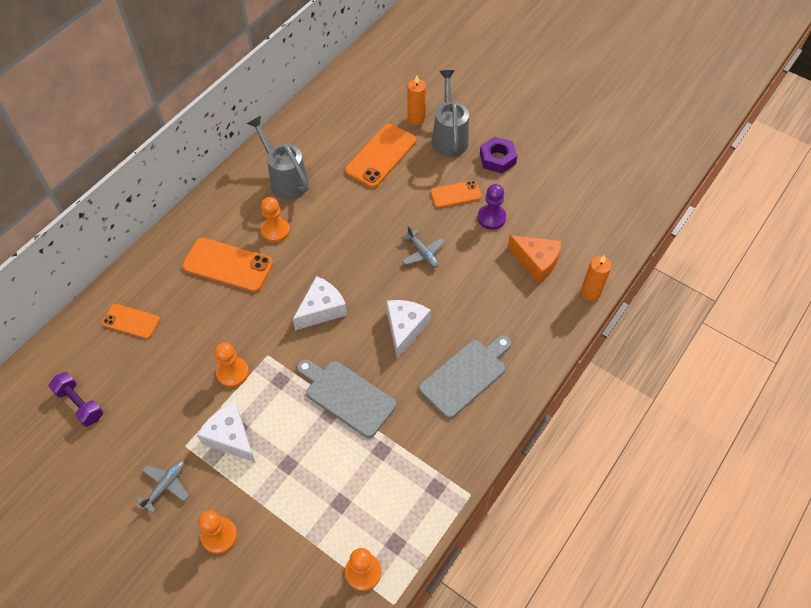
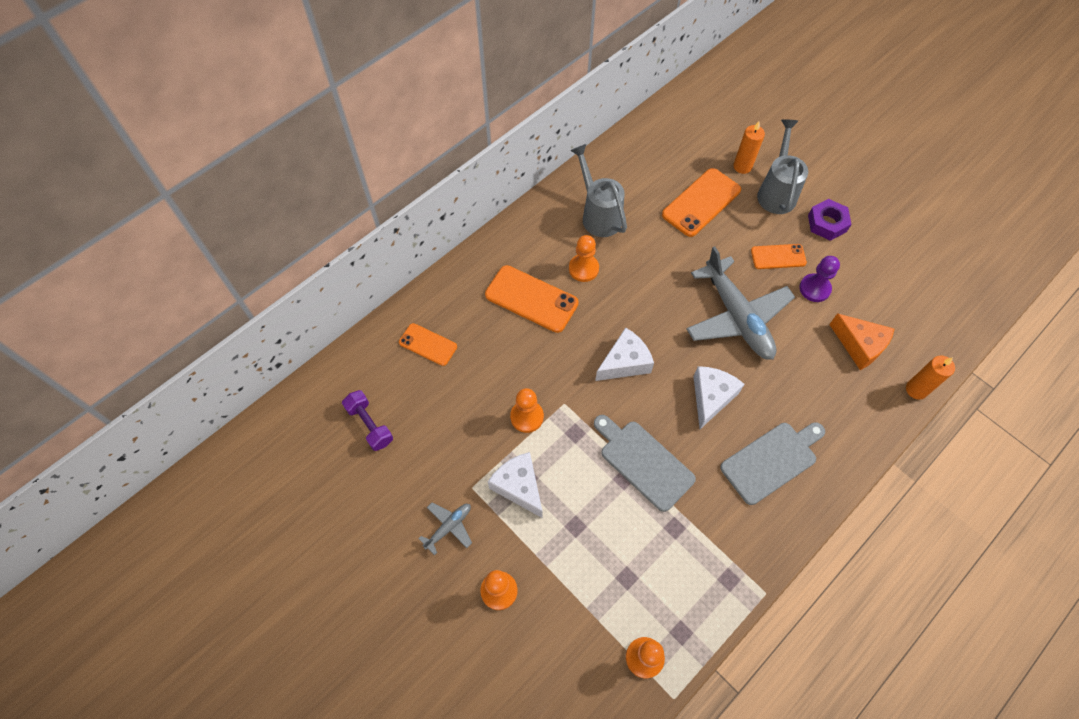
camera: 10 degrees right, 5 degrees up
(422, 253) = (737, 317): grey plane -> grey plane, size x2.25

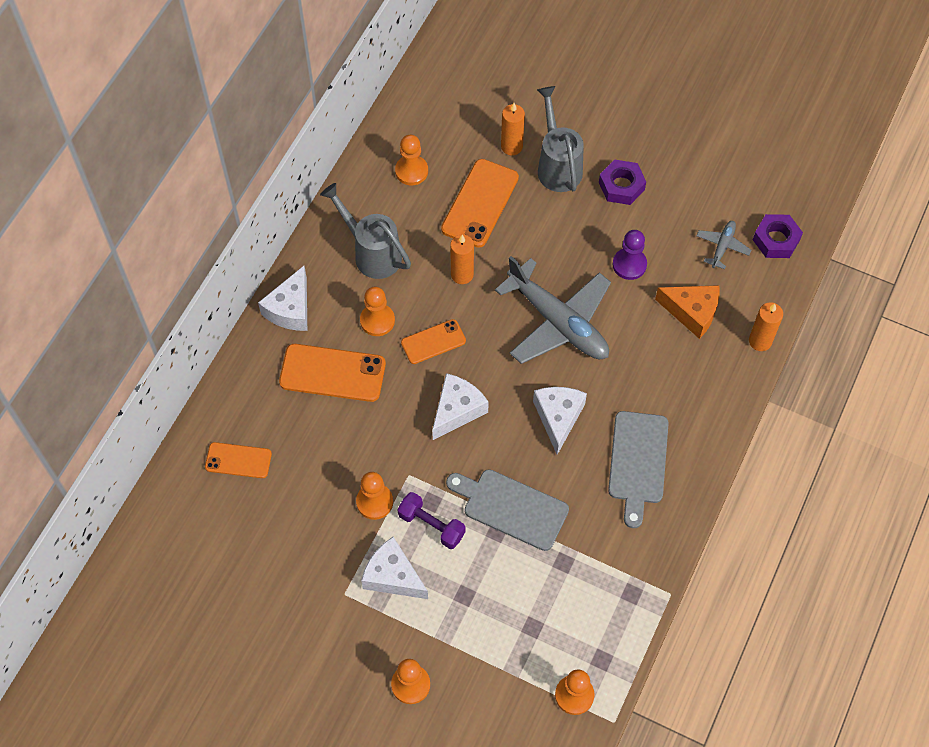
camera: 20 degrees left, 0 degrees up
(370, 425) = (210, 567): purple dumbbell -> purple dumbbell (431, 525)
(449, 527) = (336, 641): grey plane -> grey plane (722, 246)
(516, 238) = (290, 309): none -> white cheese
(653, 162) = (411, 171): none -> orange pawn
(667, 253) = (462, 274): none -> orange candle
(771, 460) = (638, 462): grey cutting board -> grey cutting board turned 150 degrees clockwise
(778, 257) = (581, 241): orange phone -> orange phone (433, 342)
(954, 307) = (776, 240): none -> purple nut

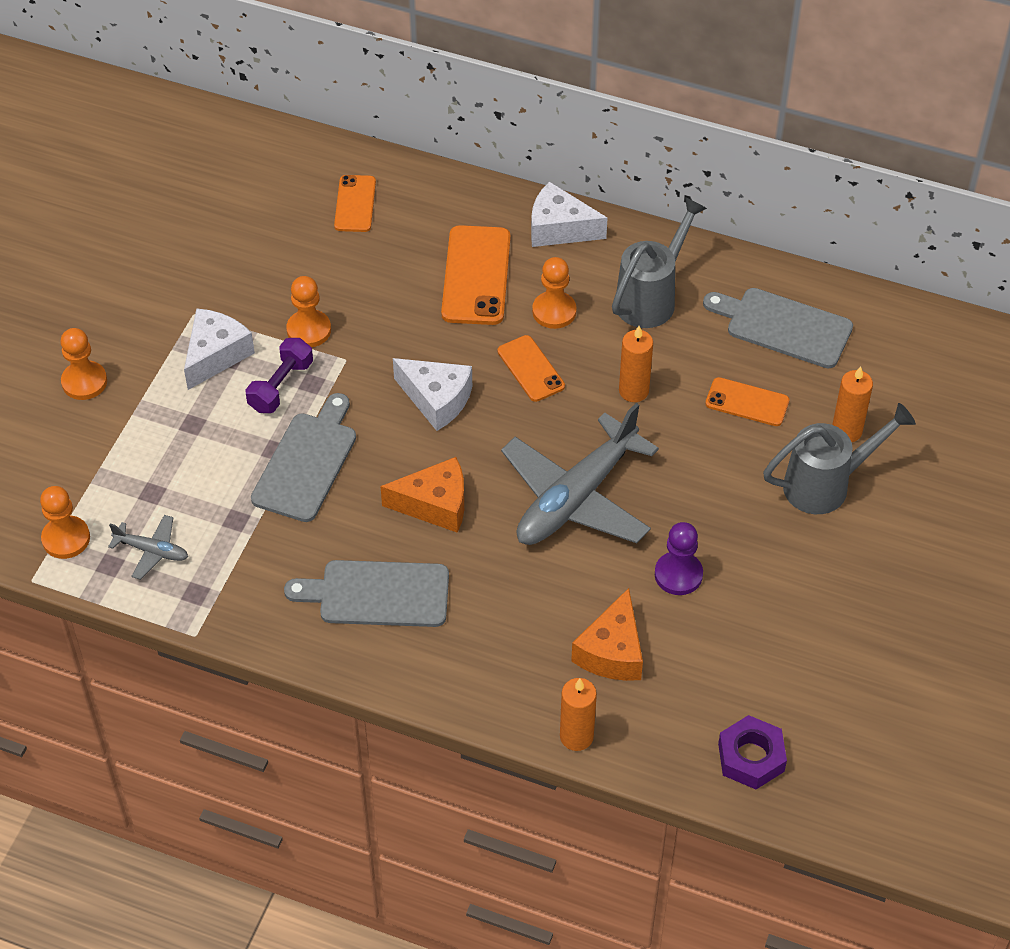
camera: 85 degrees right, 10 degrees down
(411, 171) = (783, 327): orange pawn -> grey cutting board
(480, 203) = (747, 402): orange phone -> orange phone, size x0.61
(558, 418) = (435, 504): white cheese -> orange cheese
(621, 186) = (807, 561): purple nut -> none
(722, 246) = (727, 687): grey plane -> grey plane (152, 551)

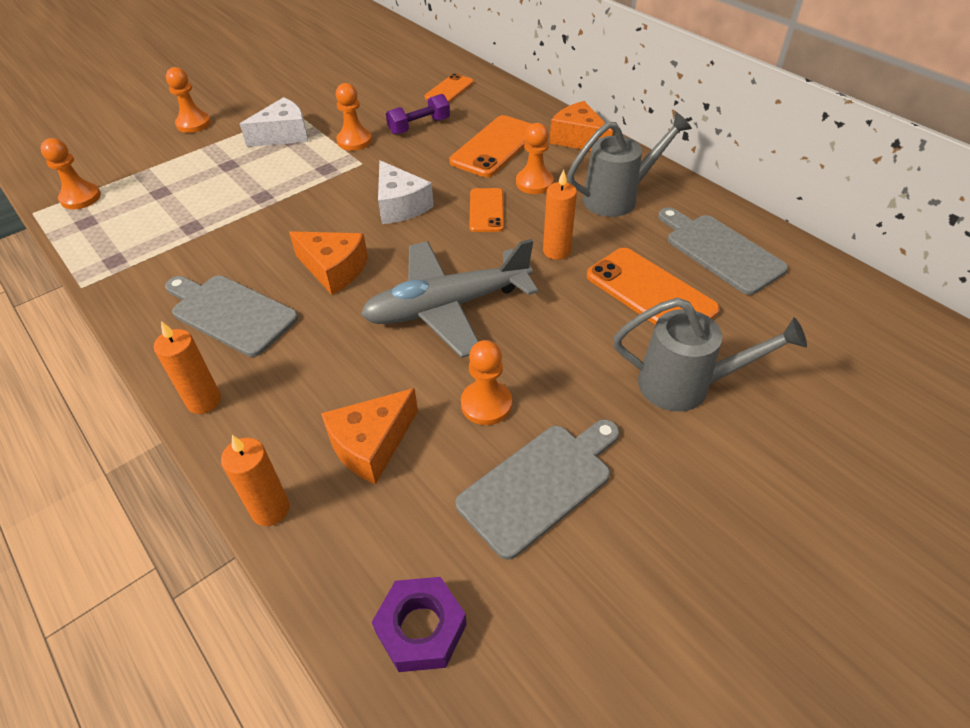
camera: 30 degrees right, 5 degrees down
(152, 551) = (120, 224): grey plane -> none
(281, 386) = (305, 163): purple dumbbell -> purple dumbbell (419, 126)
(306, 462) = (274, 211): grey cutting board -> grey cutting board (539, 484)
(559, 228) = (578, 139): white cheese -> orange cheese
(678, 575) = (486, 404): purple pawn -> orange pawn
(747, 402) = (650, 293): orange phone -> orange phone, size x1.65
(846, 431) = (734, 348): orange candle -> orange candle (204, 401)

